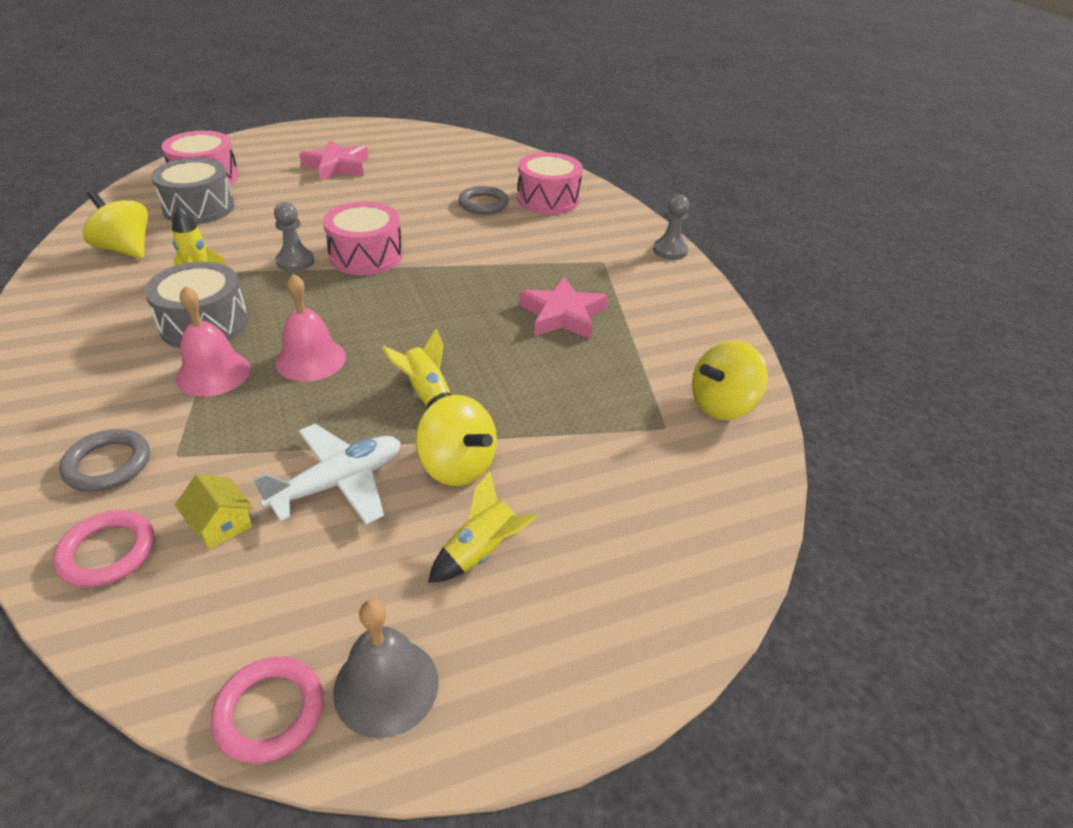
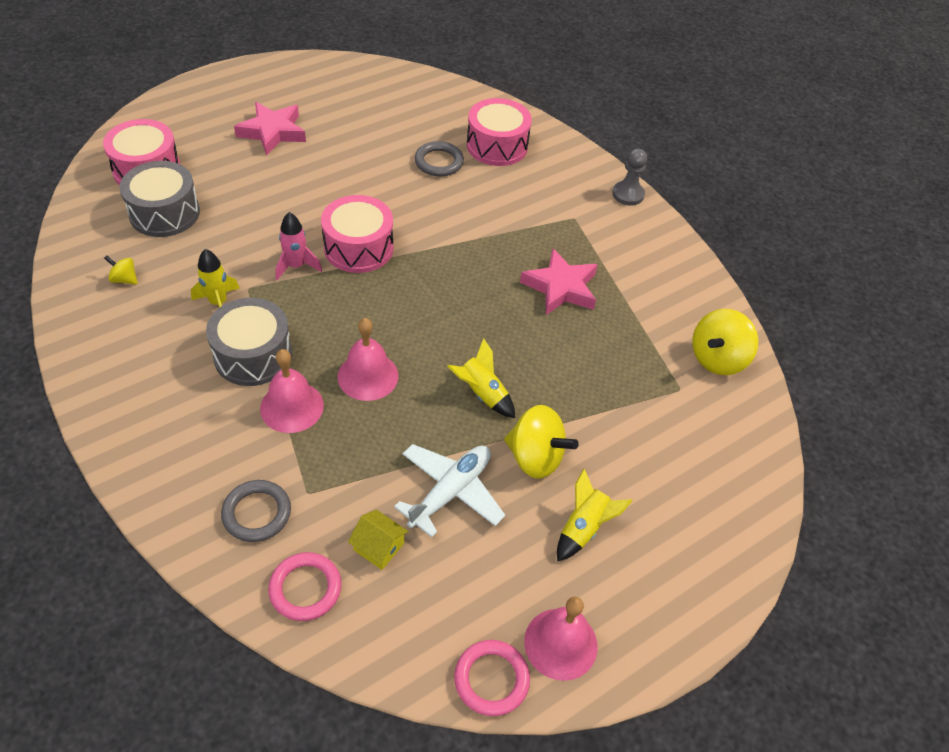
camera: 15 degrees left, 10 degrees up
(125, 249) = (124, 279): yellow spinning top -> yellow spinning top, size x0.49
(295, 261) = (296, 266): grey pawn -> pink rocket
(386, 686) = (560, 643): grey bell -> pink bell

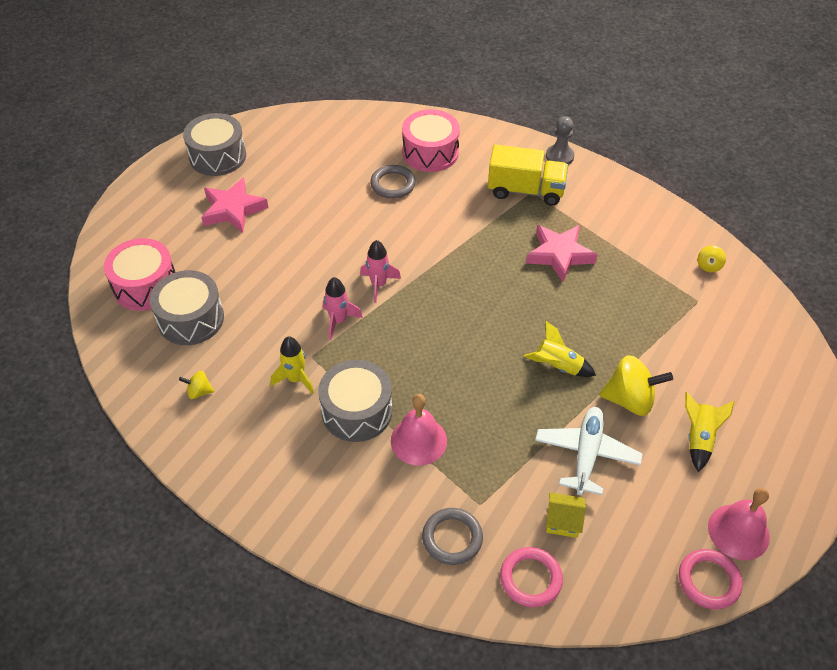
camera: 20 degrees left, 0 degrees up
(293, 81) = (218, 156): none -> grey drum
(358, 248) = (378, 284): pink drum -> pink rocket
(368, 376) = (461, 389): pink bell -> none
(569, 214) = (525, 190): none -> yellow truck
(717, 359) = (708, 266): yellow spinning top -> yellow spinning top, size x0.49

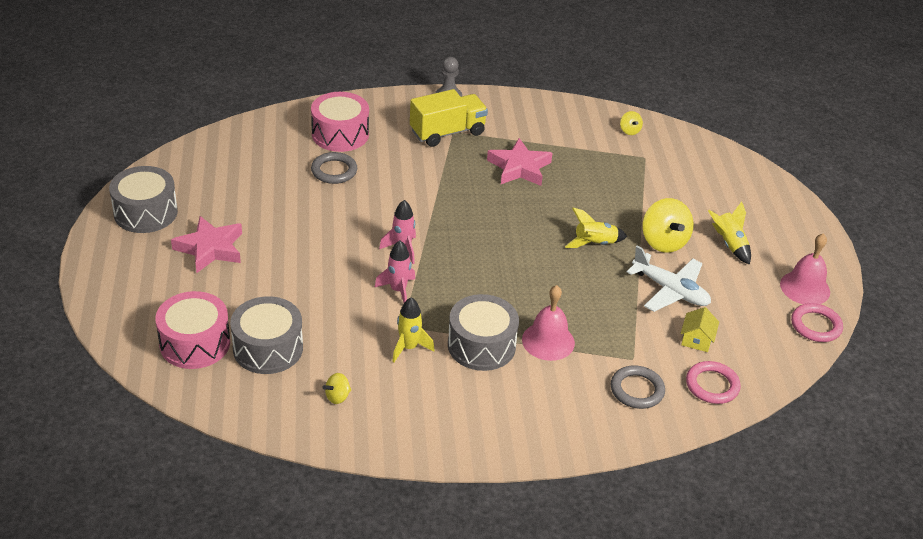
camera: 40 degrees left, 10 degrees down
(562, 521) = (696, 339): yellow house -> yellow house turned 45 degrees counterclockwise
(586, 454) = (670, 290): white plane -> white plane turned 150 degrees clockwise
(630, 400) = (663, 242): yellow spinning top -> yellow spinning top turned 105 degrees clockwise

